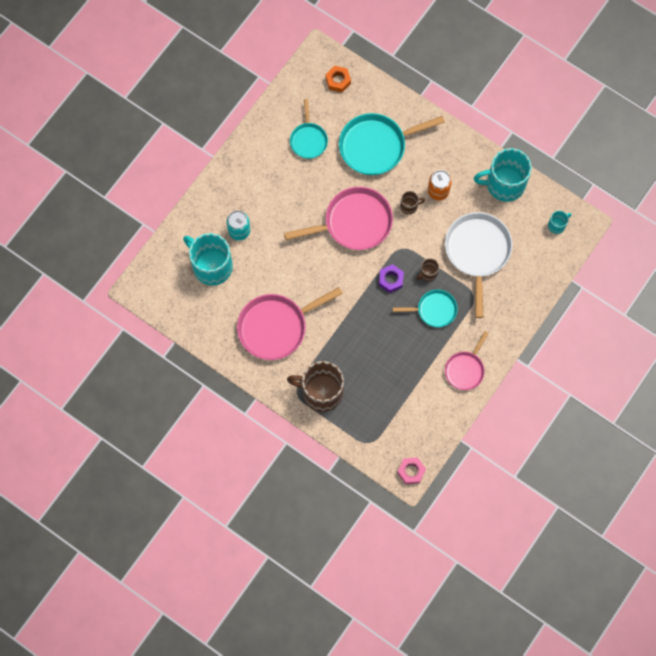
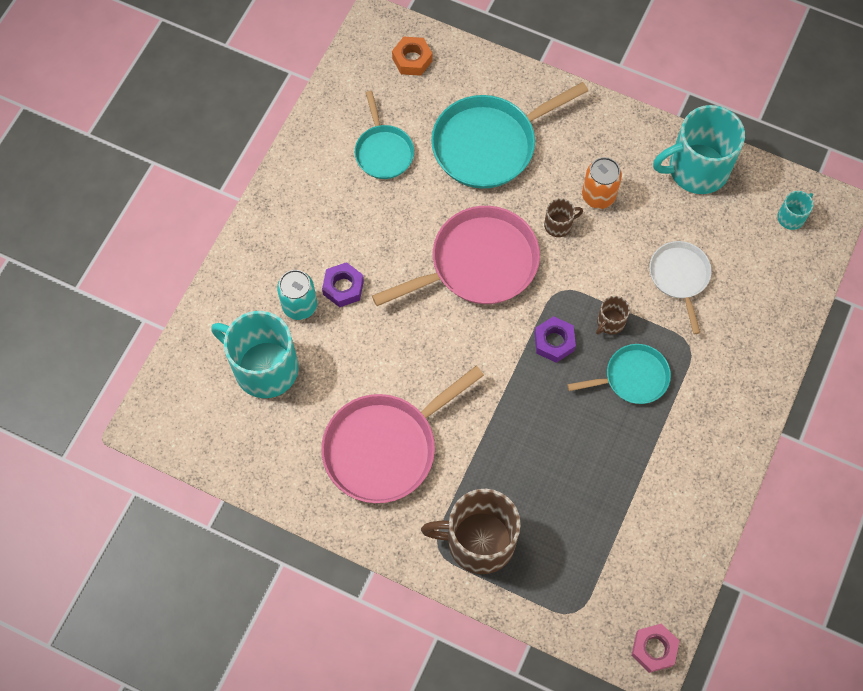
camera: 10 degrees left, 5 degrees down
(268, 224) = (343, 287): none -> purple nut
(465, 369) = (703, 464): pink pan -> none
(477, 252) = (679, 277): white pan -> white pan, size x0.58

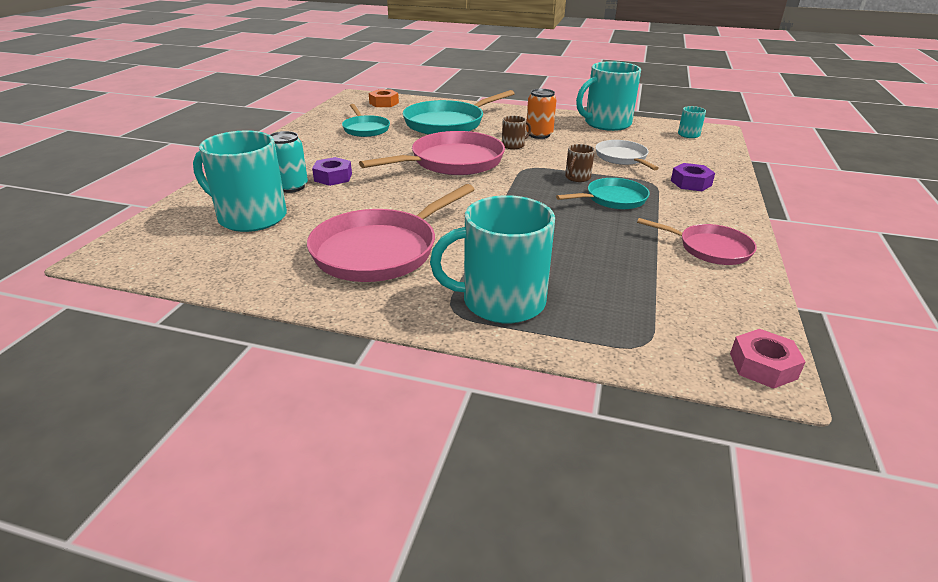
camera: 10 degrees left, 35 degrees down
(479, 541) = (501, 301): brown mug -> turquoise mug
(554, 342) = (532, 188): purple nut -> purple nut (691, 183)
(690, 487) = (710, 248): none -> pink pan

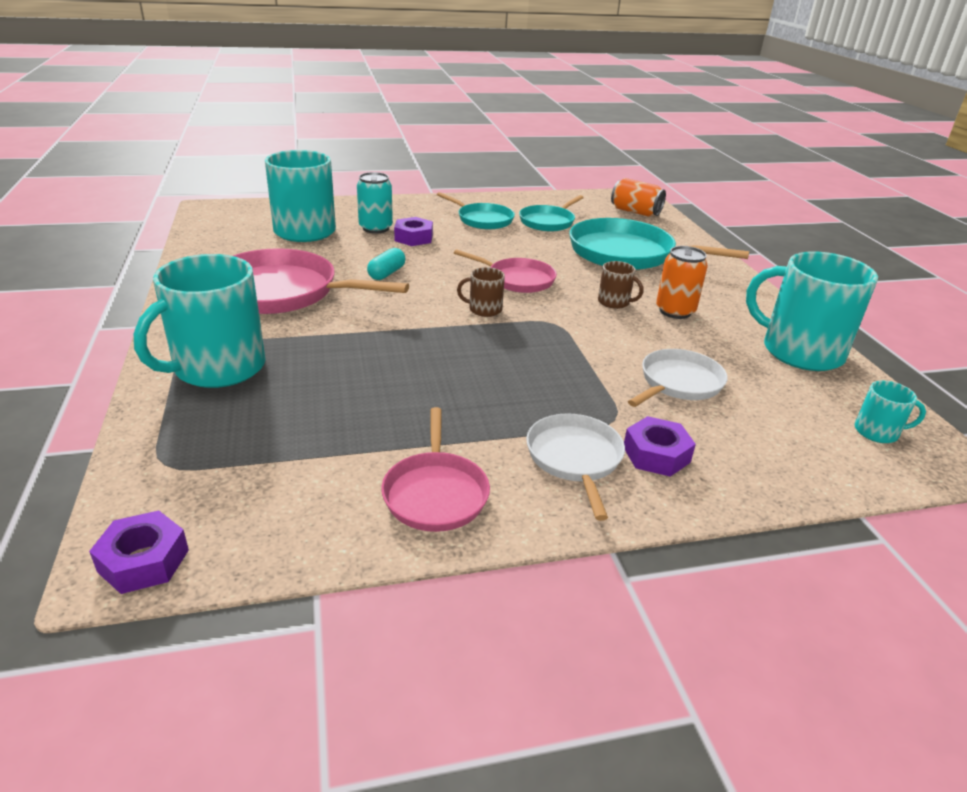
camera: 60 degrees right, 0 degrees up
(384, 103) = (635, 212): orange nut -> orange can
(391, 201) = (386, 273): none -> turquoise capsule
(452, 162) = (517, 279): pink pan -> pink pan, size x0.58
(501, 301) = (218, 367): turquoise mug -> turquoise mug turned 105 degrees counterclockwise
(577, 177) = (564, 360): brown mug -> brown mug (484, 309)
(613, 199) = (523, 395): turquoise pan -> turquoise pan (482, 220)
(688, 203) = (575, 459): none -> white pan
(763, 366) = (144, 560): pink nut -> purple nut

